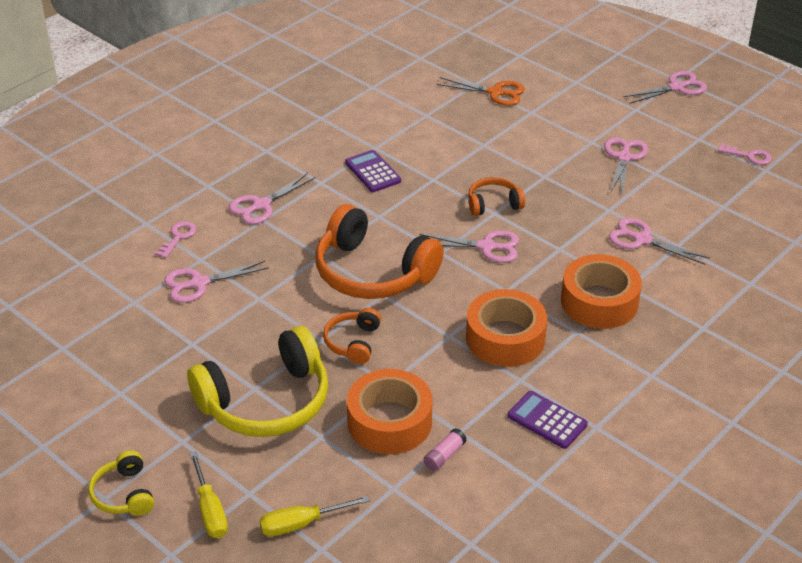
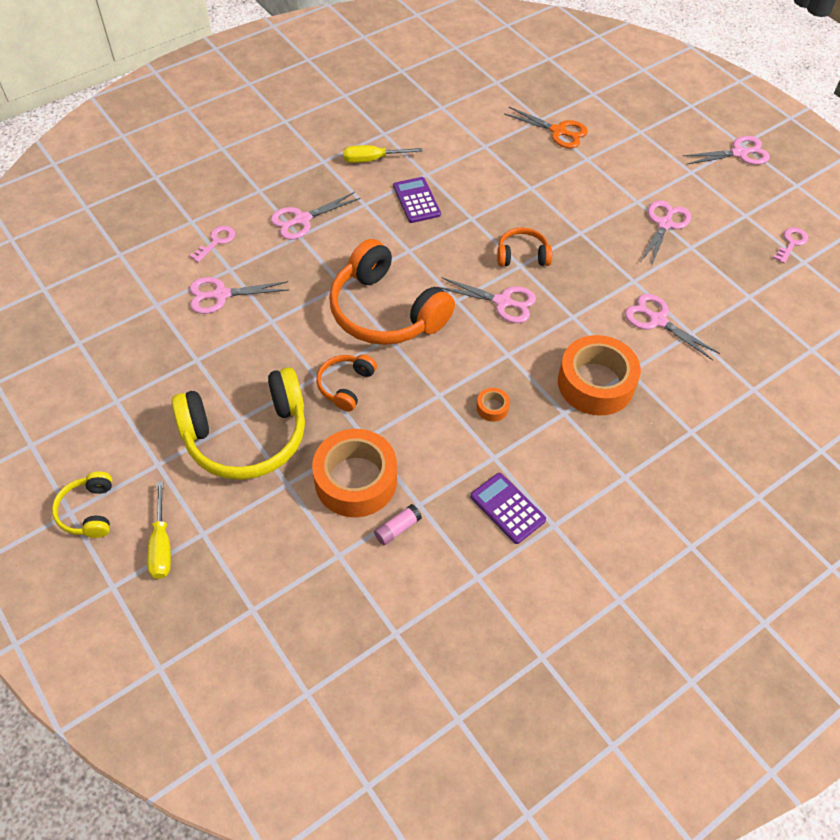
camera: 10 degrees right, 15 degrees up
(301, 524) = (241, 577): yellow screwdriver -> yellow screwdriver (372, 159)
(505, 338) = (492, 408): orange tape -> orange tape, size x0.41
(749, 156) = (791, 243): pink key -> pink key turned 90 degrees counterclockwise

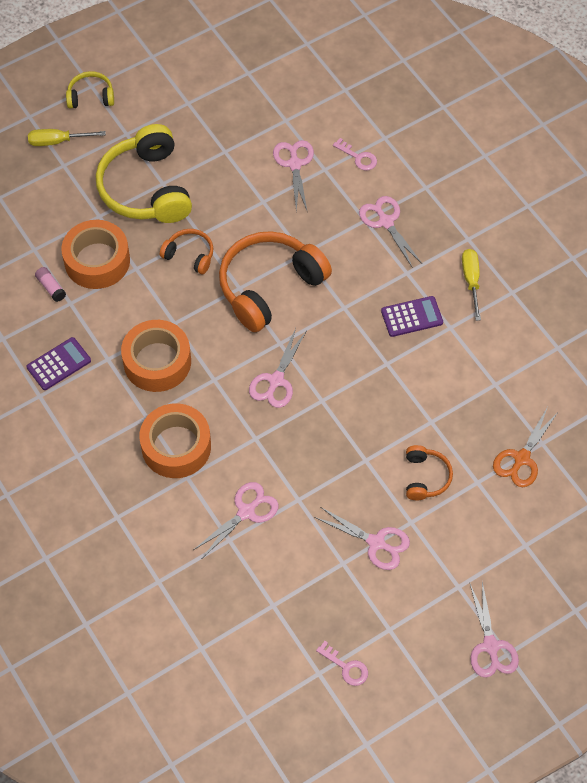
camera: 95 degrees right, 5 degrees up
(492, 408) = (157, 362): orange tape -> orange tape, size x2.41
(522, 255) = (335, 403): orange headphones -> orange headphones (425, 477)

